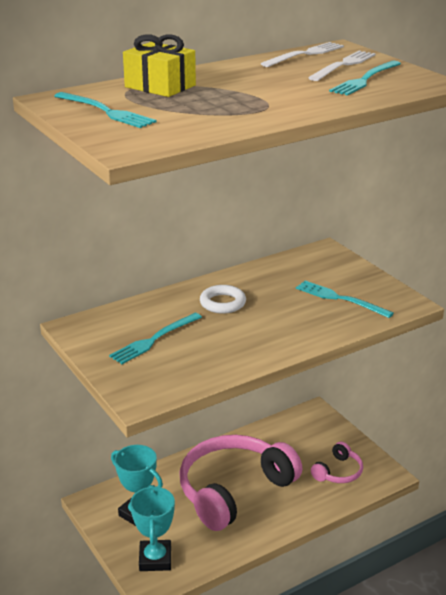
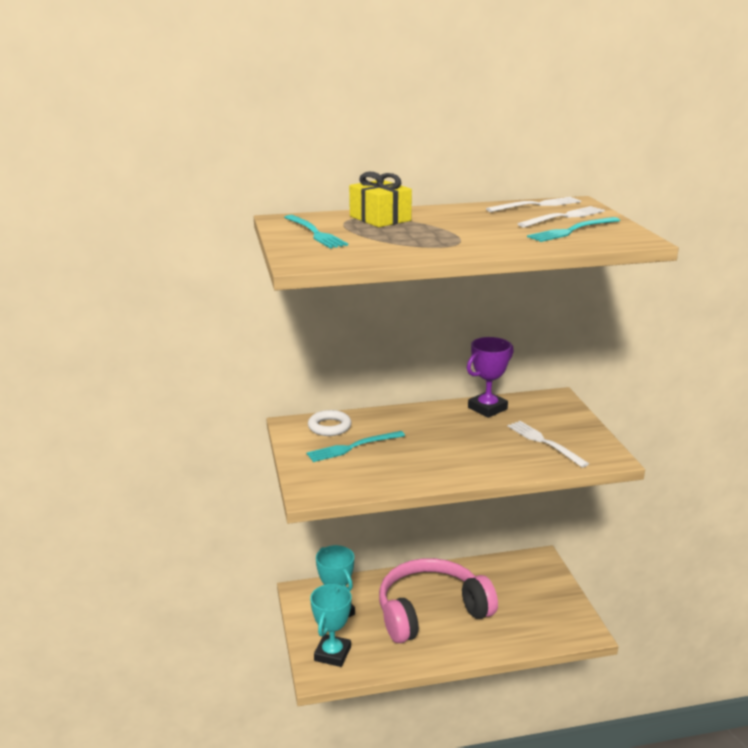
camera: 20 degrees right, 5 degrees down
(222, 303) = (431, 427): white ring -> white ring (329, 427)
(266, 273) = (487, 408): none -> purple trophy
(338, 472) = (539, 618): pink headphones -> none
(340, 299) = (544, 442): turquoise fork -> white fork

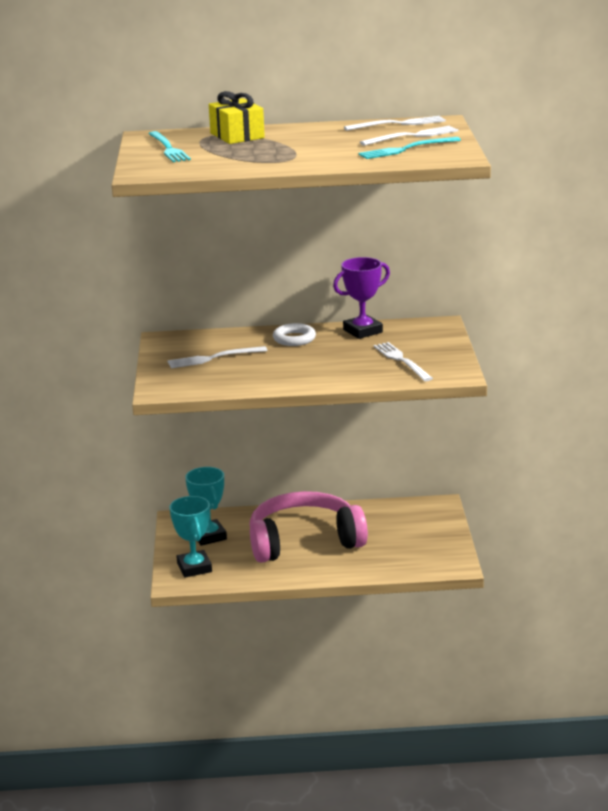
camera: 10 degrees right, 0 degrees up
(329, 427) = (198, 341): white ring -> white ring (294, 339)
(332, 654) = (194, 568): turquoise trophy -> turquoise trophy turned 45 degrees counterclockwise
(353, 447) = (214, 358): turquoise fork -> white fork

